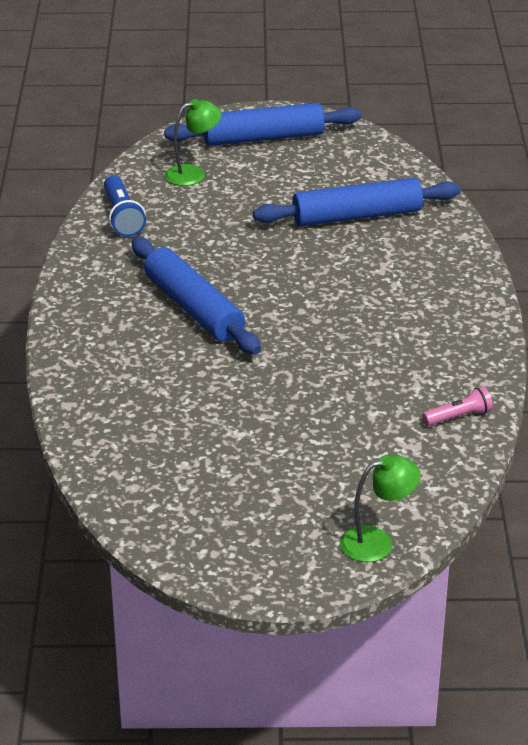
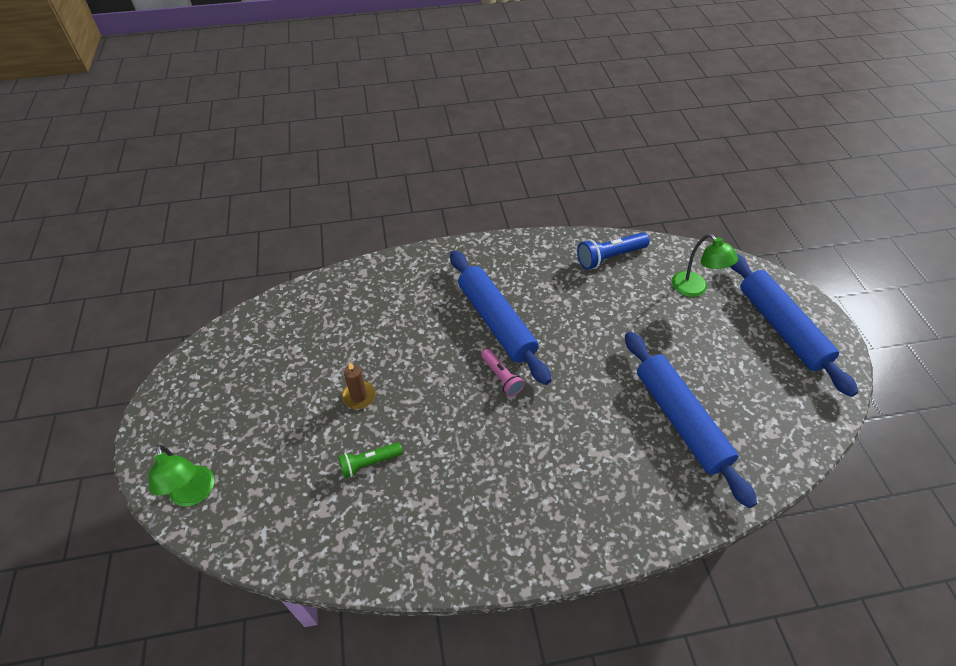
camera: 80 degrees right, 15 degrees up
(193, 308) = (496, 322): blue rolling pin -> blue rolling pin turned 75 degrees counterclockwise
(272, 416) = (359, 396): none -> brown candle
(363, 412) = (369, 463): none -> green flashlight
(459, 417) = (368, 547): pink flashlight -> pink flashlight (501, 377)

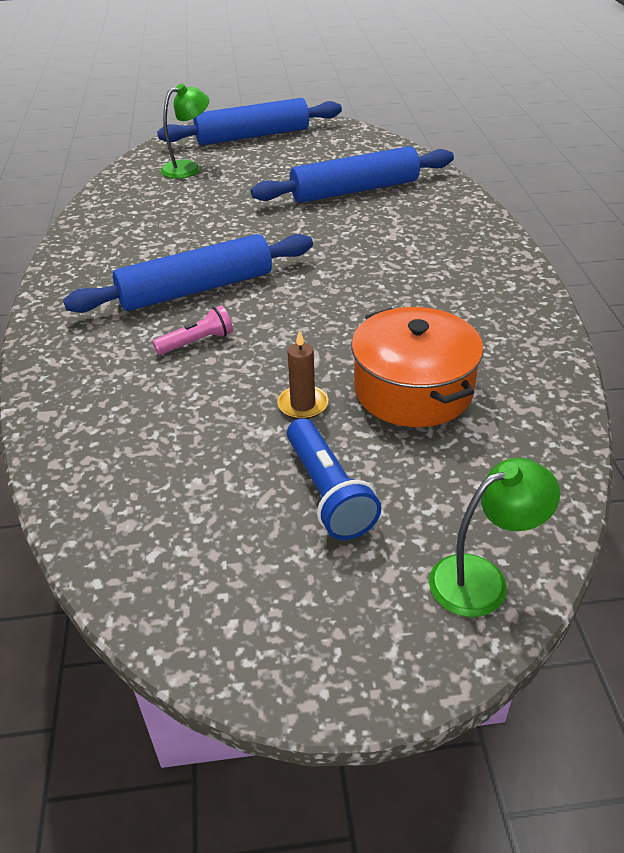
camera: 85 degrees left, 10 degrees down
(369, 463) = (413, 389): green flashlight -> orange pot
(501, 377) = (287, 287): pink flashlight -> pink flashlight (197, 342)
(609, 257) = (118, 209): blue flashlight -> blue flashlight (328, 492)

